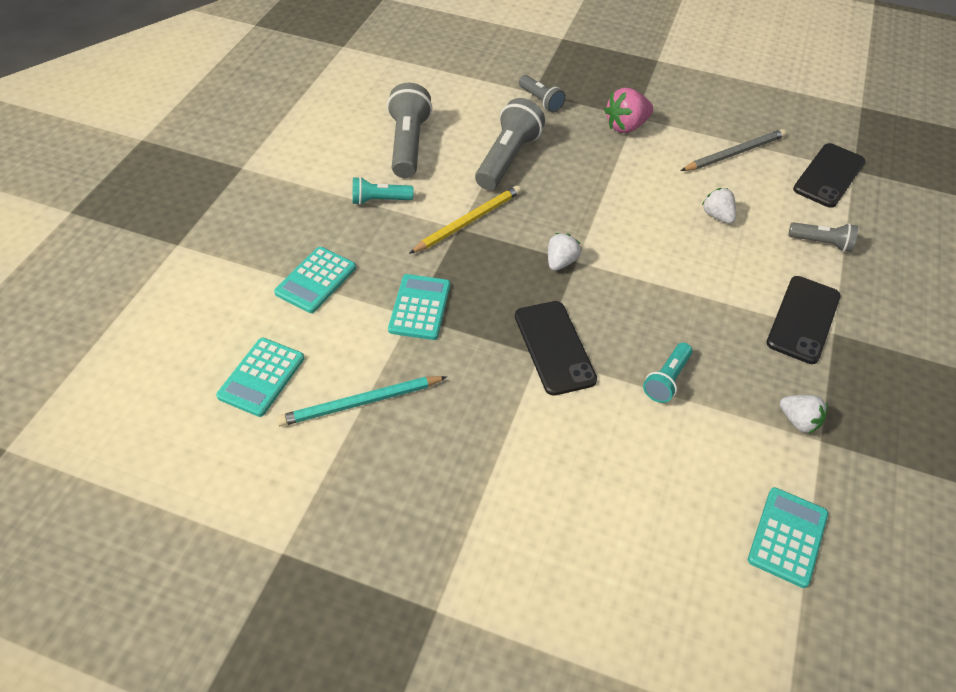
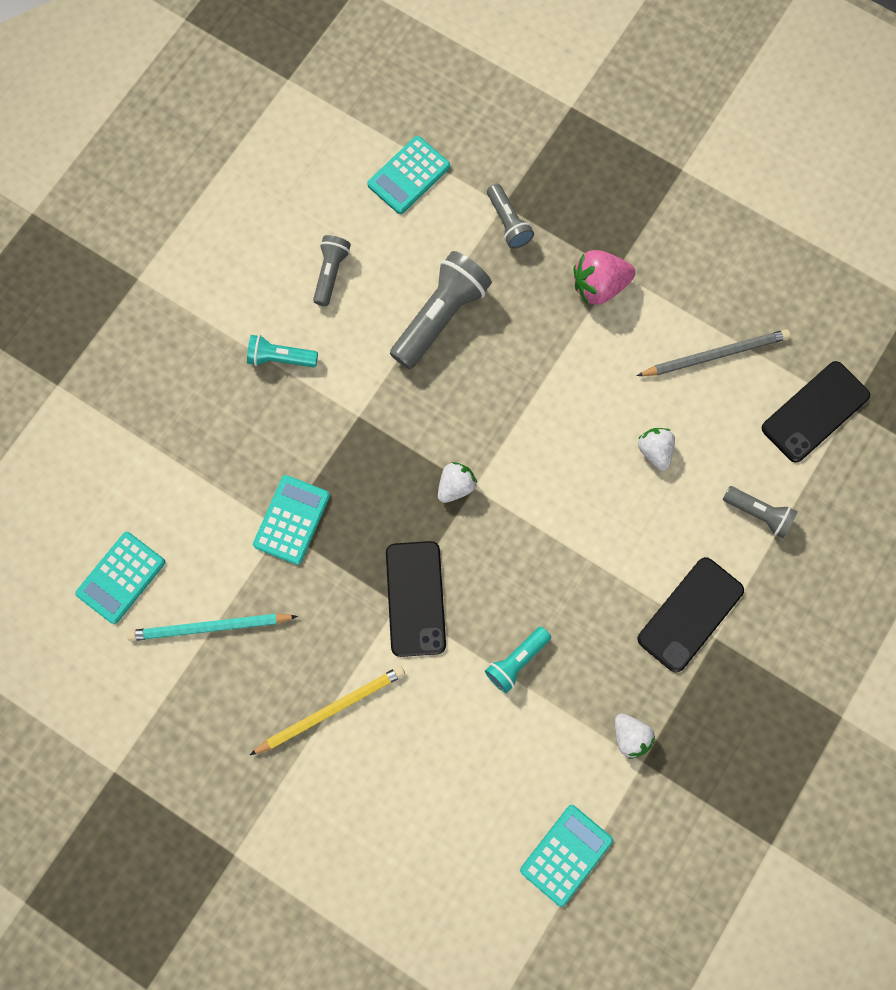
camera: 15 degrees right, 25 degrees up
(316, 280) = (192, 462): turquoise calculator -> turquoise calculator (408, 175)
(408, 145) = (331, 273): grey flashlight -> grey flashlight, size x0.57
(468, 221) = (371, 408): yellow pencil -> yellow pencil (331, 709)

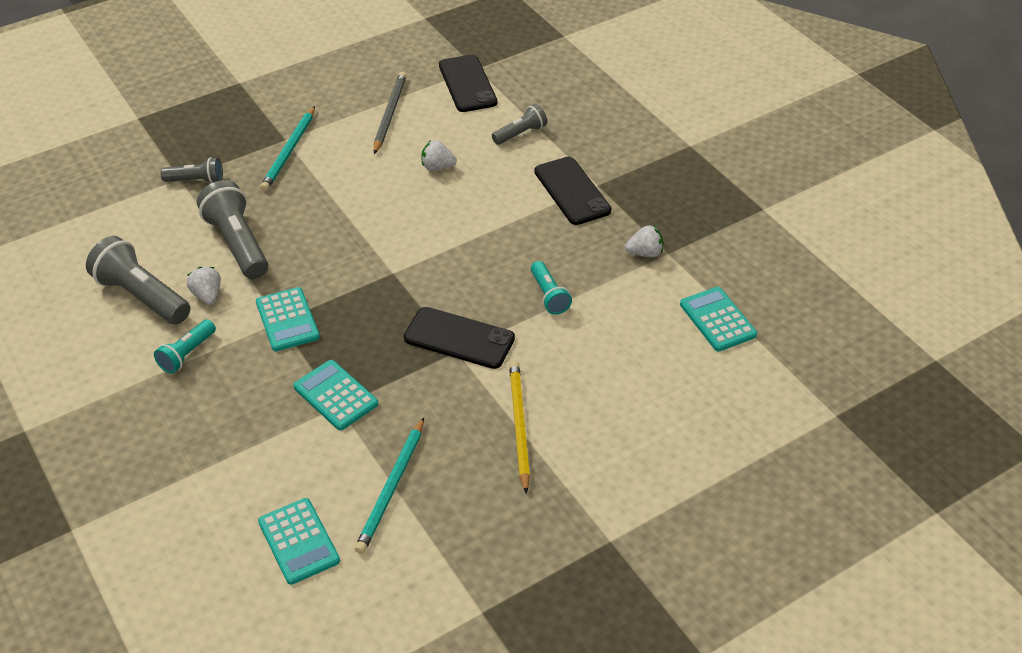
camera: 65 degrees left, 30 degrees down
(331, 273) = (142, 296): grey flashlight -> grey flashlight, size x1.76
(408, 175) = (104, 222): turquoise calculator -> turquoise calculator (287, 320)
(456, 486) = (383, 282): white strawberry -> white strawberry (207, 295)
(599, 286) = (289, 151): pink strawberry -> turquoise pencil

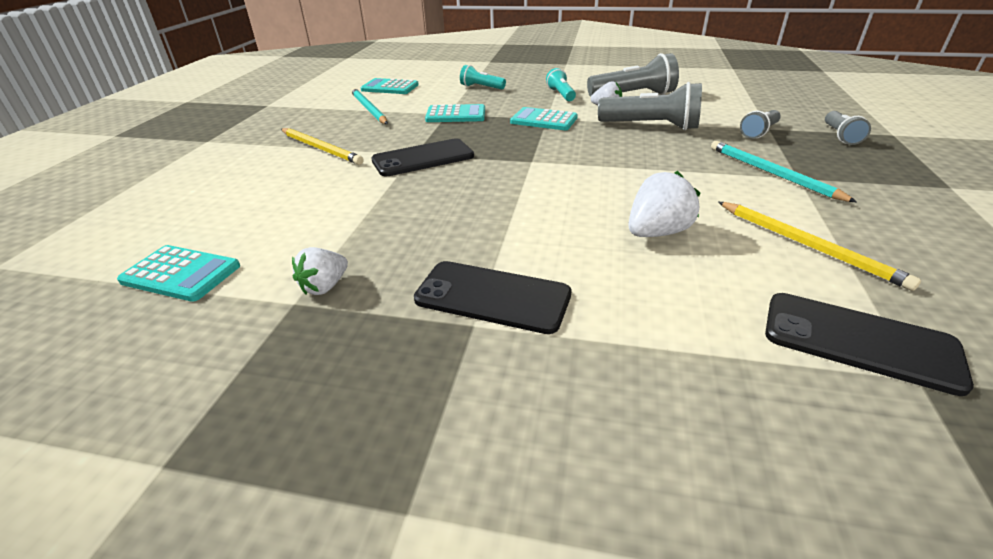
camera: 135 degrees right, 10 degrees down
(389, 114) = (808, 246): grey pencil -> yellow pencil
(437, 167) = (657, 232): white strawberry -> white strawberry, size x1.50
(520, 134) = (664, 322): grey flashlight -> grey flashlight (840, 136)
(549, 295) = (388, 207): turquoise flashlight -> turquoise flashlight (481, 87)

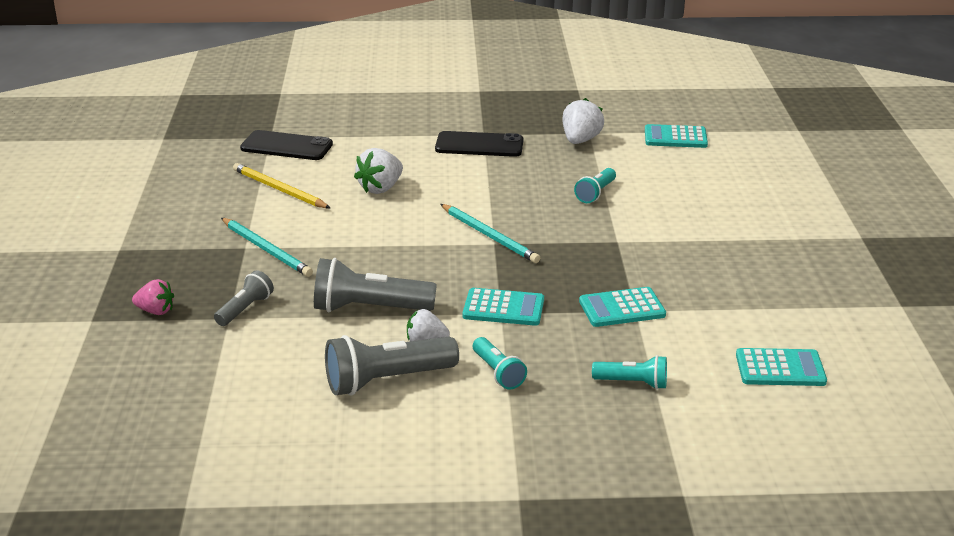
camera: 165 degrees right, 5 degrees down
(321, 148) = (722, 238): yellow pencil -> none
(325, 286) = (580, 140): white strawberry -> white strawberry, size x1.50
(369, 109) = (749, 310): turquoise pencil -> turquoise pencil (489, 236)
(388, 199) = (595, 193): none -> turquoise flashlight
(423, 158) = (603, 236): black phone -> none
(840, 136) = (156, 311): grey flashlight -> pink strawberry

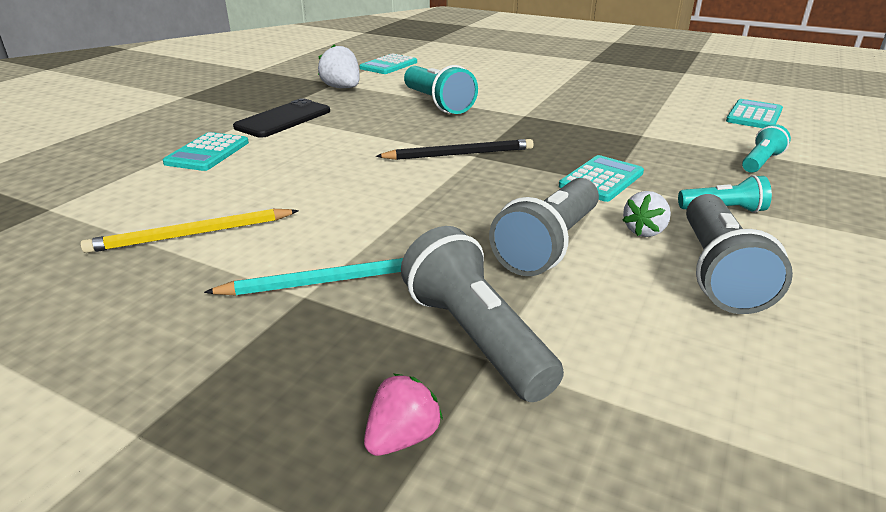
camera: 60 degrees left, 0 degrees up
(245, 309) = (476, 337): grey flashlight -> grey flashlight, size x1.76
(286, 146) = (94, 204): black phone -> none
(380, 188) = (290, 178): white strawberry -> none
(489, 236) = (459, 154): turquoise pencil -> black pencil
(595, 193) = (437, 103): turquoise flashlight -> turquoise flashlight, size x1.76
(622, 308) = (635, 138): turquoise calculator -> turquoise calculator (207, 153)

